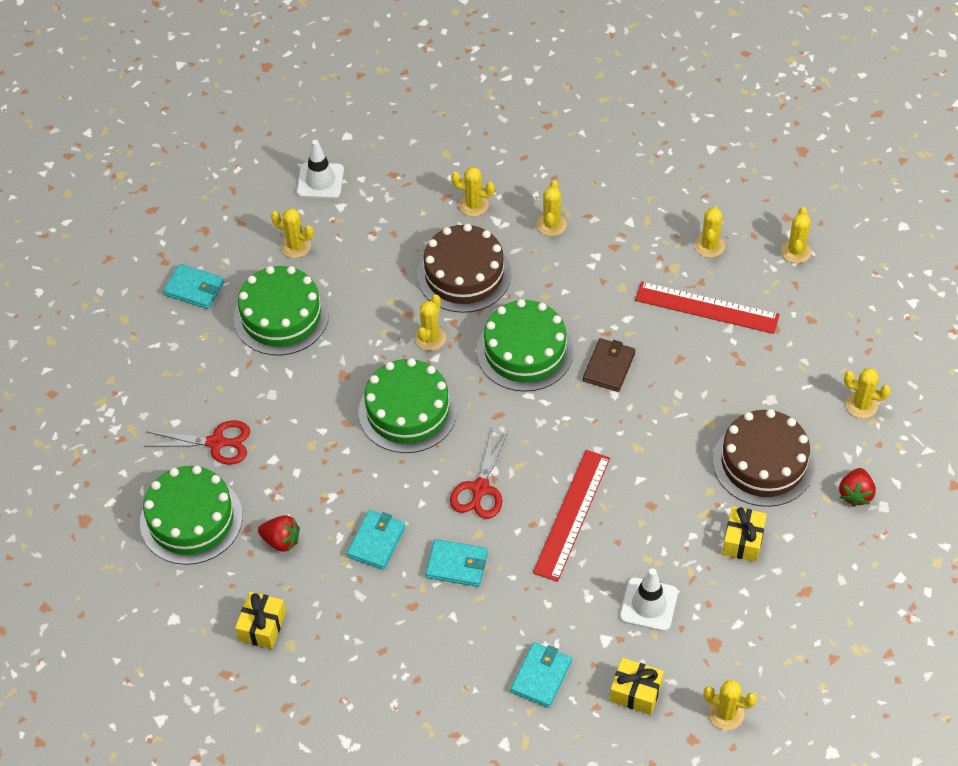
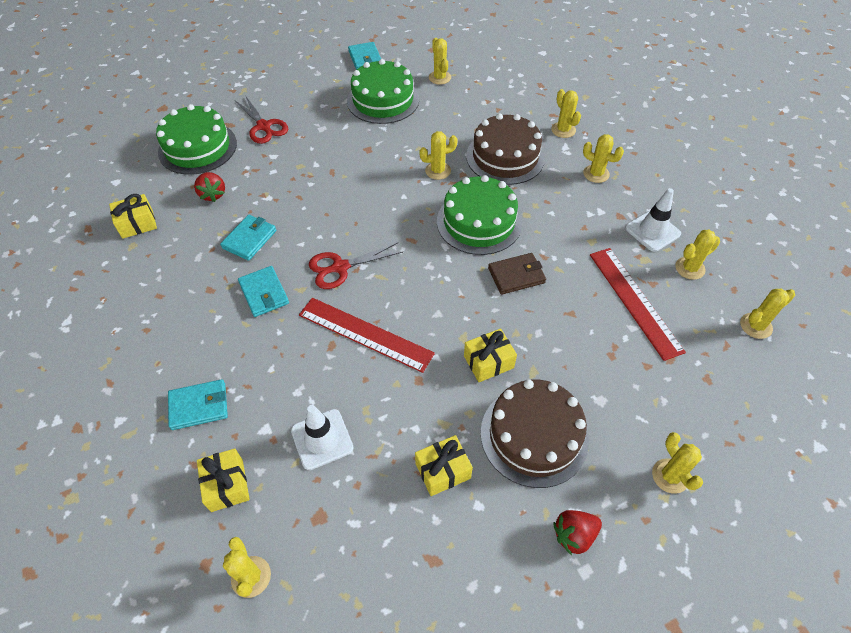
camera: 50 degrees right, 0 degrees up
(320, 181) = (497, 61): white traffic cone -> white traffic cone (652, 231)
(376, 541) = (249, 239): turquoise wallet -> turquoise wallet turned 45 degrees counterclockwise
(407, 411) = (369, 193): green cake -> none
(551, 225) = (596, 174): yellow cactus -> yellow cactus turned 60 degrees clockwise
(572, 514) = (365, 334): red ruler -> red ruler turned 45 degrees clockwise
(675, 446) = (488, 362): none -> yellow gift

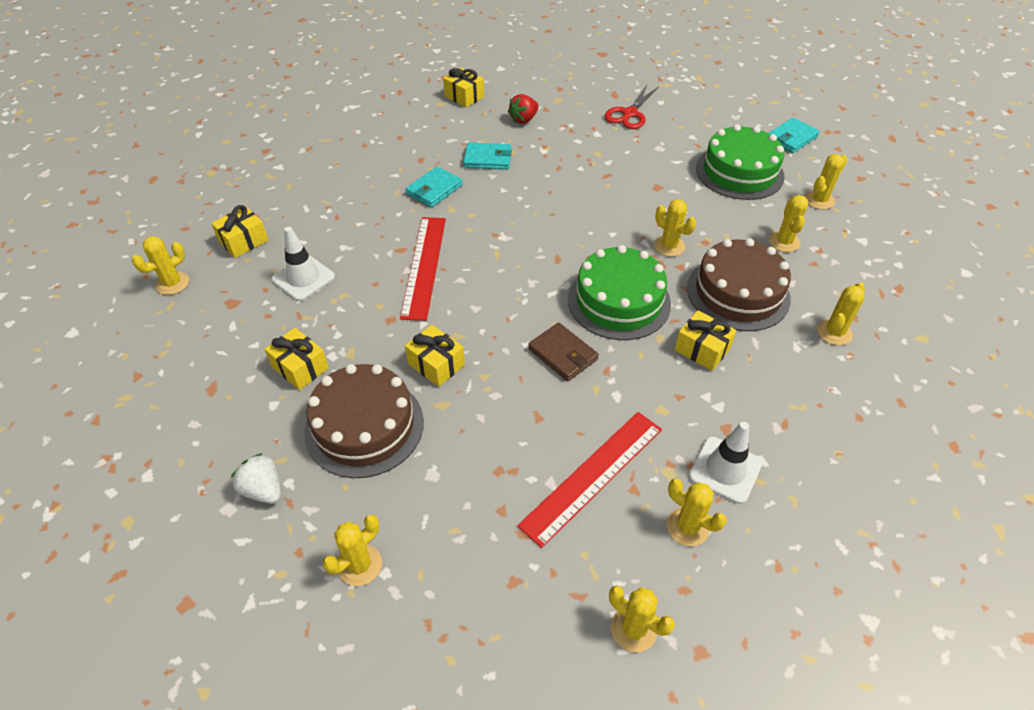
camera: 65 degrees right, 5 degrees down
(197, 147) = (571, 90): green cake -> none
(199, 406) = (307, 199): turquoise wallet -> none
(340, 267) = (491, 223): red scissors -> none
(548, 198) = (702, 349): none -> yellow gift
(574, 535) = (263, 489): red strawberry -> white strawberry
(596, 174) = (782, 385): yellow cactus -> yellow cactus (784, 242)

